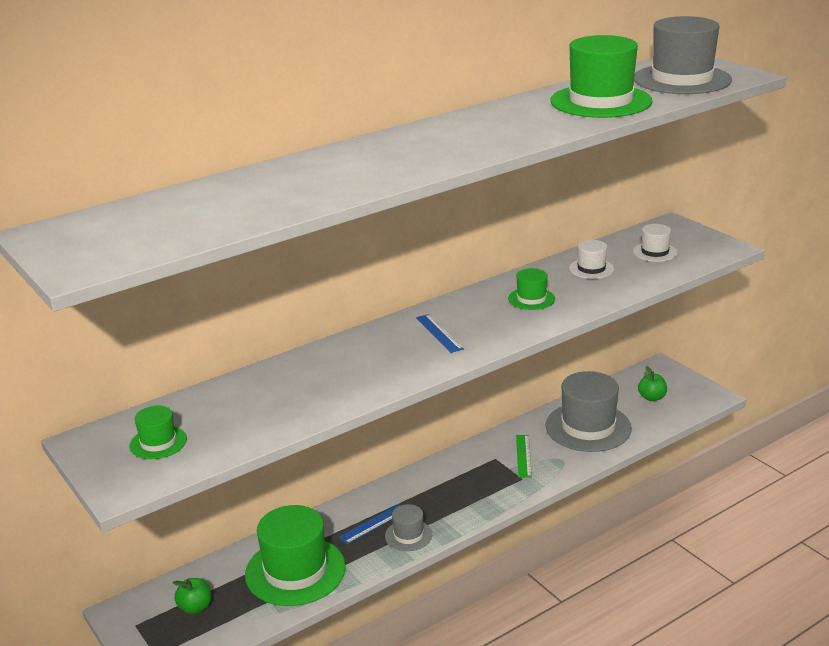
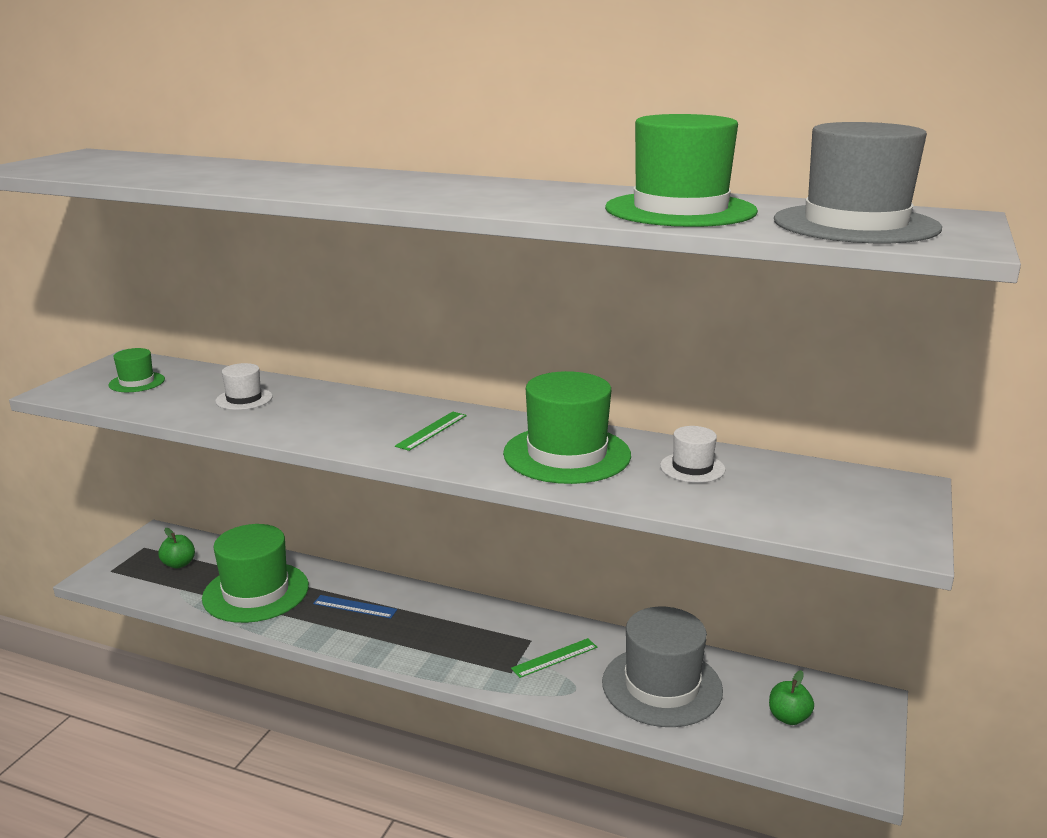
camera: 55 degrees right, 5 degrees down
(408, 535) = (351, 634): grey hat -> none
(439, 333) = (432, 430): blue ruler -> green ruler
(531, 299) = (567, 454): green hat -> green hat, size x2.03
(655, 252) = (803, 495): white hat -> white hat (244, 399)

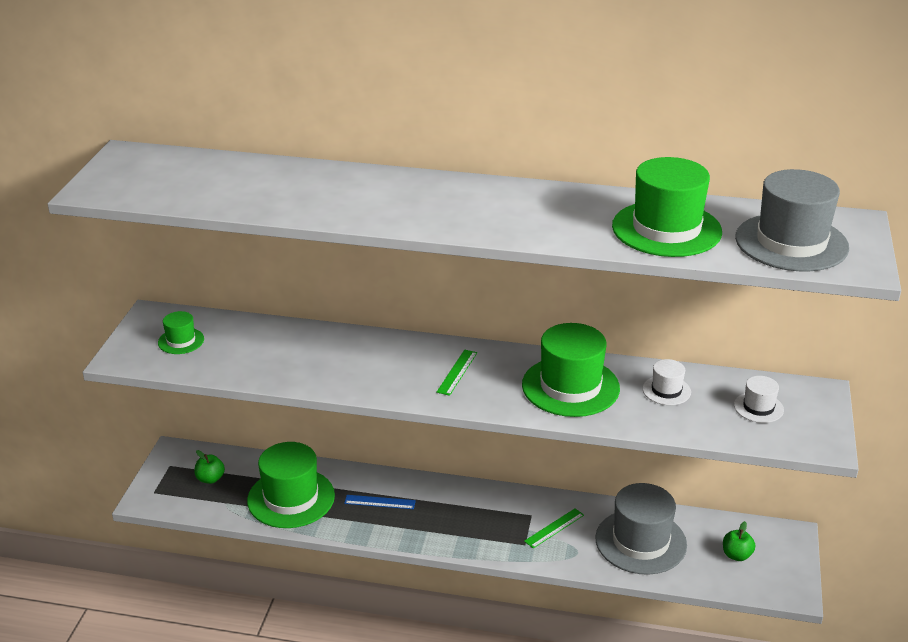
camera: 10 degrees left, 10 degrees up
(244, 399) = (286, 352): white hat -> white hat (758, 407)

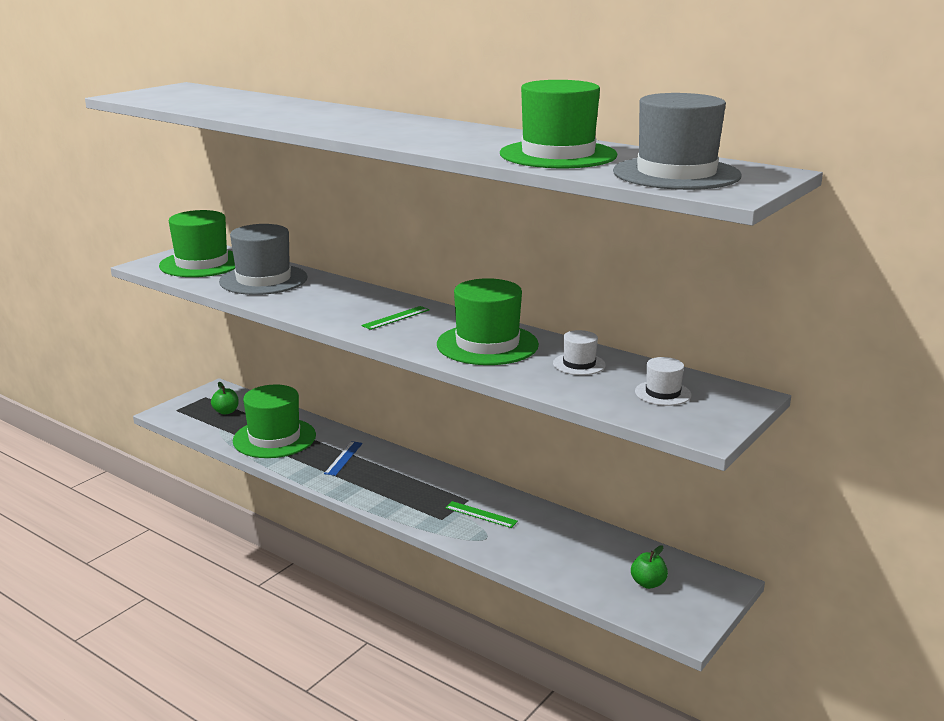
camera: 25 degrees right, 10 degrees down
(181, 341) = (202, 263): green hat -> green hat, size x2.03
(380, 502) = (343, 458): blue ruler -> blue ruler turned 75 degrees clockwise
(554, 528) = (481, 514): green ruler -> green ruler turned 45 degrees clockwise
(640, 542) = (556, 546): grey hat -> grey hat (263, 280)

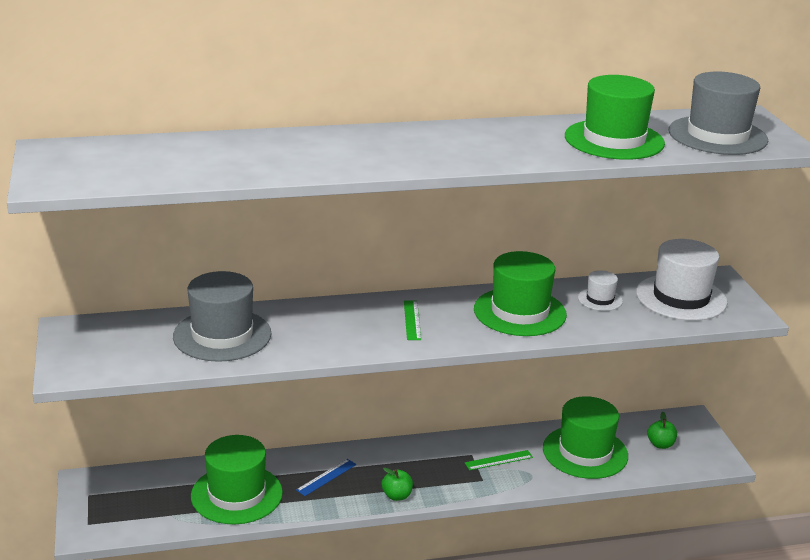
camera: 50 degrees left, 5 degrees up
(202, 263) = (119, 345): green hat -> green hat (585, 452)
(226, 411) = (141, 497): green apple -> green apple (397, 496)
(343, 458) = (326, 477): blue ruler -> blue ruler turned 75 degrees clockwise
(663, 393) = (681, 298): white hat -> white hat, size x2.03

